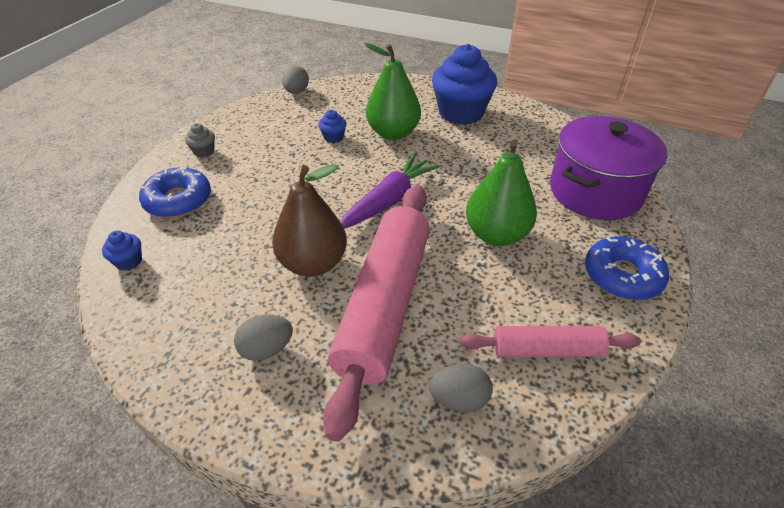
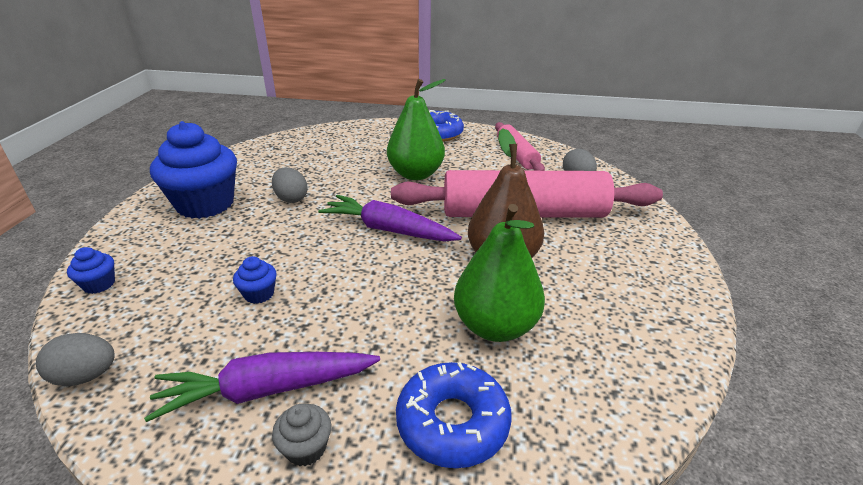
camera: 105 degrees left, 10 degrees down
(129, 261) = (597, 420): blue cupcake -> blue cupcake (99, 284)
(249, 140) = (267, 390): none -> purple carrot
(266, 349) = (612, 261): grey egg -> grey egg (291, 198)
(393, 133) = (250, 245): green pear -> green pear (495, 326)
(595, 191) = (345, 139): purple pot -> none

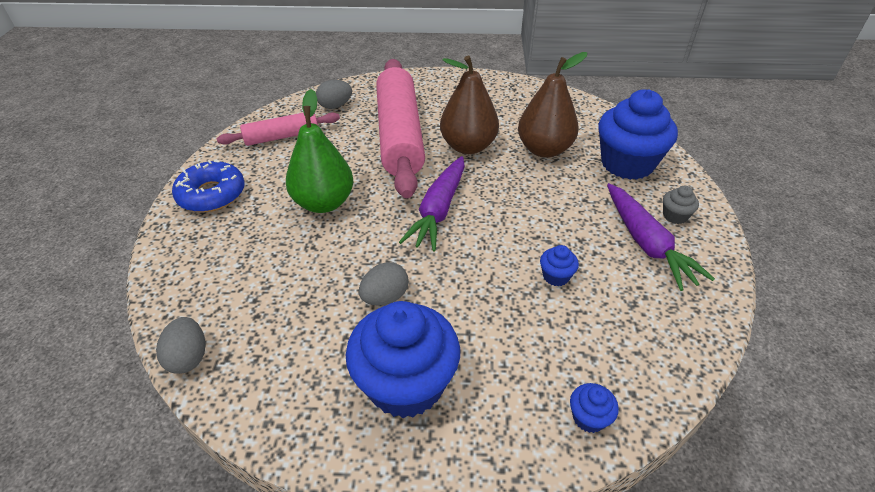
camera: 95 degrees left, 10 degrees up
(86, 376) = (691, 356): grey egg -> grey egg (188, 357)
(452, 422) = (627, 164): blue donut -> blue cupcake
(495, 326) = (544, 149): green pear -> brown pear

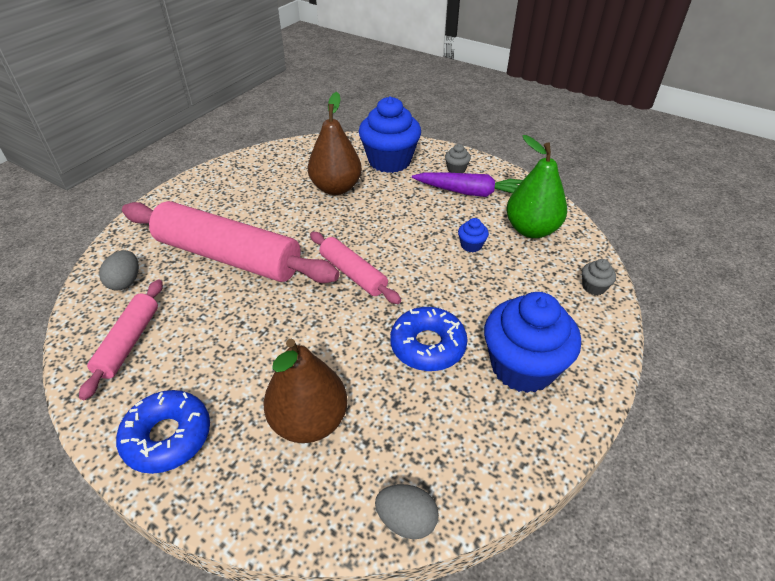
camera: 60 degrees left, 0 degrees up
(324, 203) = (274, 344): green pear -> green pear (531, 230)
(385, 297) = (428, 345): grey egg -> blue donut
(438, 210) = (353, 274): purple carrot -> pink rolling pin
(468, 146) = (290, 223): brown pear -> brown pear (309, 421)
(589, 417) = (593, 287): blue cupcake -> grey cupcake

